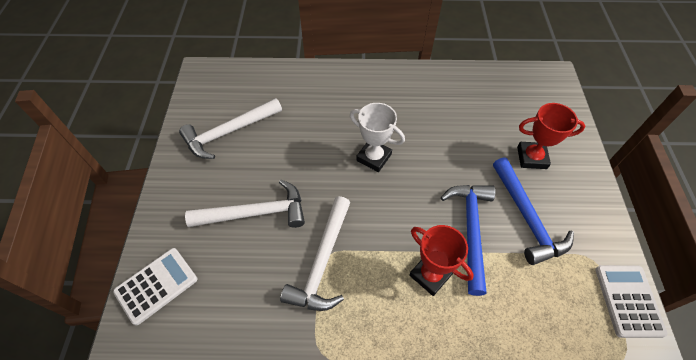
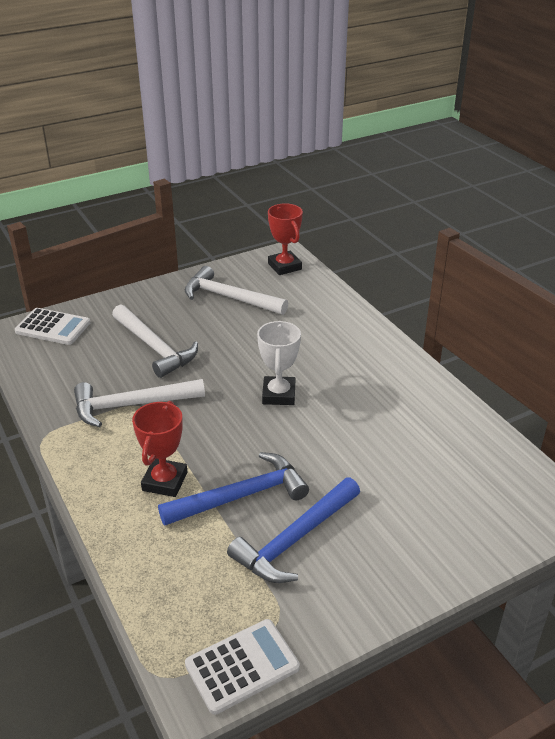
camera: 60 degrees right, 20 degrees down
(531, 157) = (392, 521): red trophy -> red trophy (284, 266)

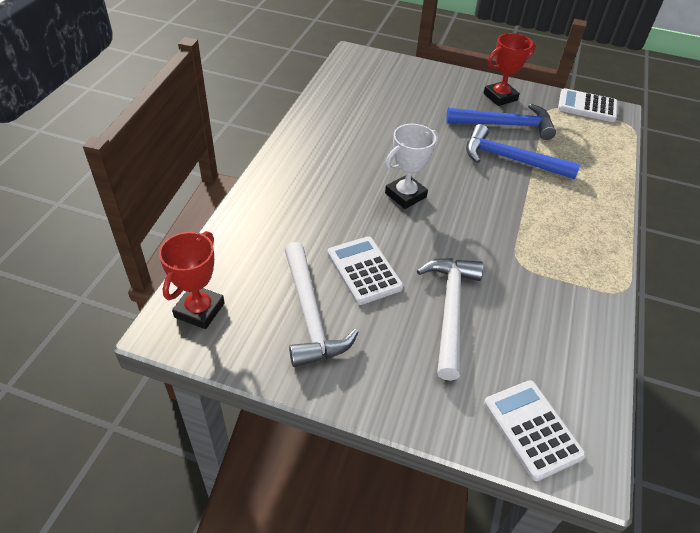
camera: 135 degrees left, 10 degrees up
(131, 405) = (526, 267): white hammer -> none
(165, 481) = (551, 197): red trophy -> red trophy (500, 97)
(233, 333) = (364, 270): none -> white calculator

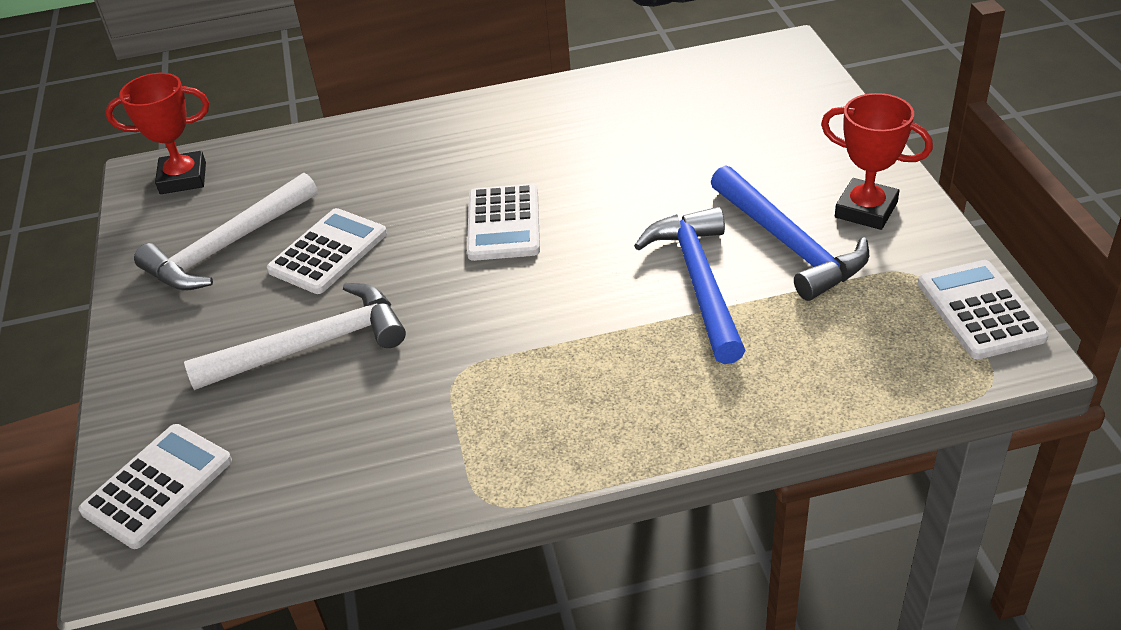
camera: 65 degrees right, 5 degrees down
(405, 195) = (503, 223): white trophy -> white calculator

